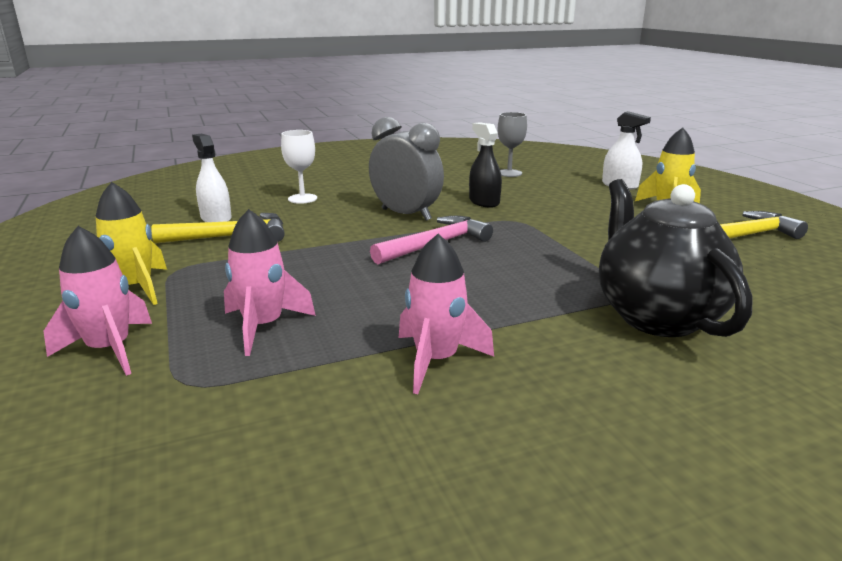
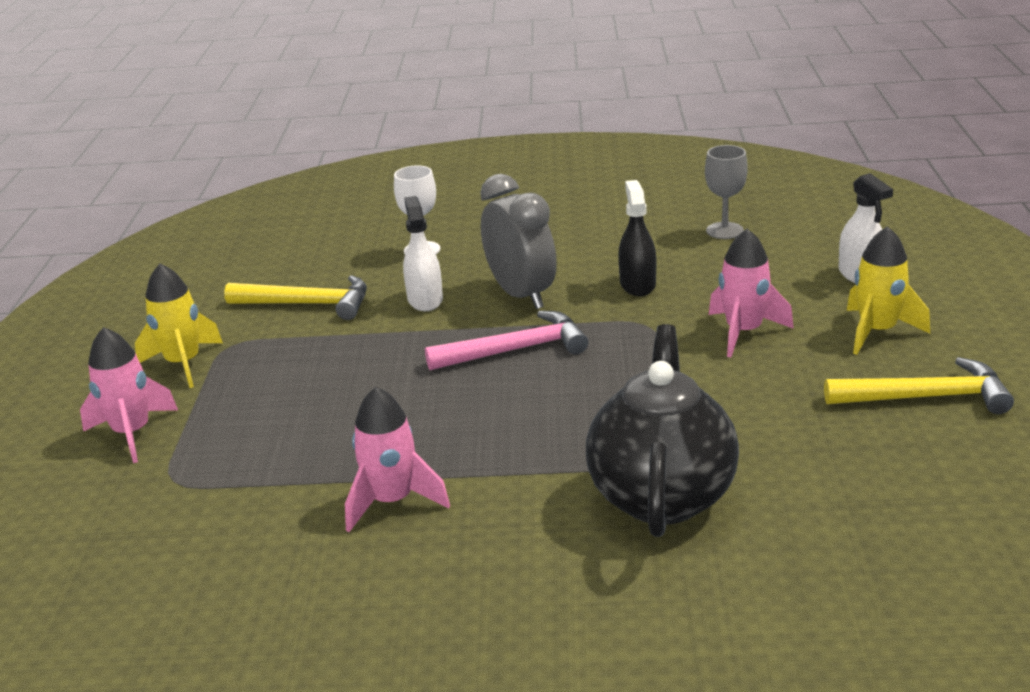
camera: 25 degrees right, 5 degrees up
(216, 218) = (308, 272): white spray bottle -> white spray bottle (425, 300)
(263, 326) = (268, 432): pink rocket -> pink rocket (743, 332)

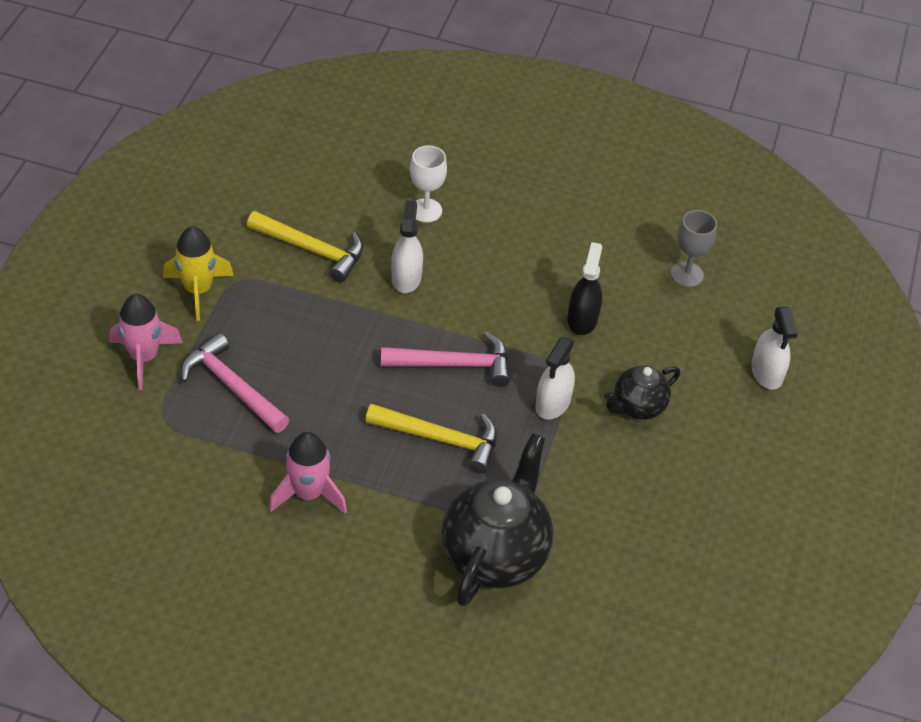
camera: 10 degrees right, 20 degrees up
(254, 431) = (232, 387): none -> pink hammer
(521, 295) = (484, 299): grey clock -> none
(647, 352) = (553, 403): none -> white spray bottle
(743, 332) = (637, 407): pink rocket -> black teapot
(877, 332) = (740, 443): yellow rocket -> none
(925, 397) = (734, 526): yellow hammer -> yellow hammer (440, 439)

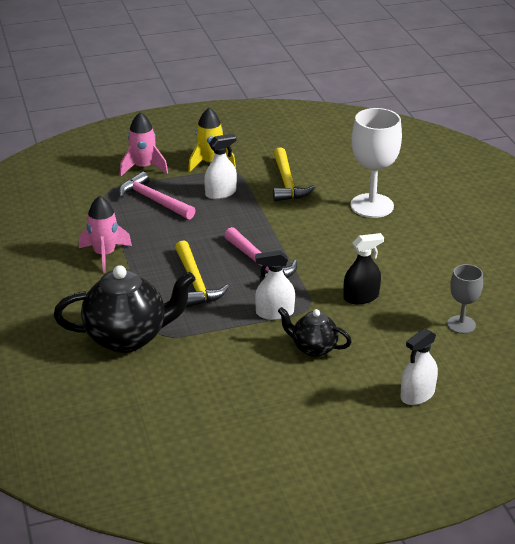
camera: 60 degrees right, 15 degrees down
(232, 387) = (154, 200): pink hammer -> pink hammer turned 60 degrees counterclockwise
(406, 277) = (308, 221): white spray bottle -> white spray bottle (220, 193)
(426, 210) = (372, 206): white goblet -> white goblet, size x1.76

